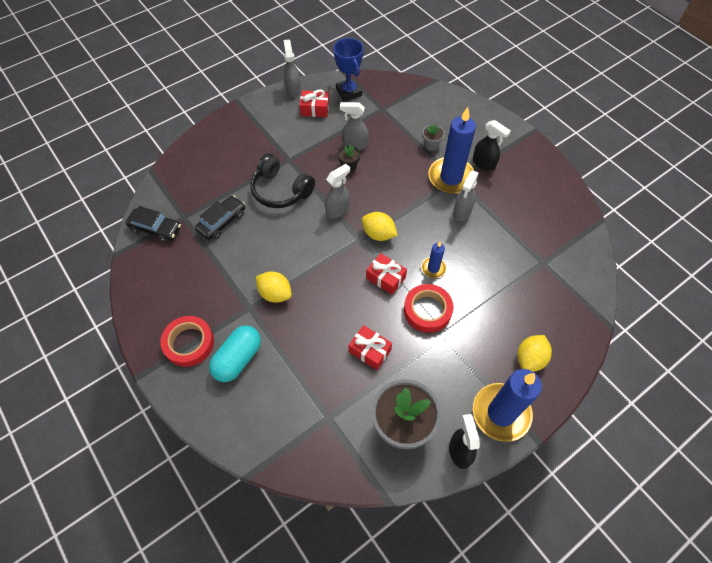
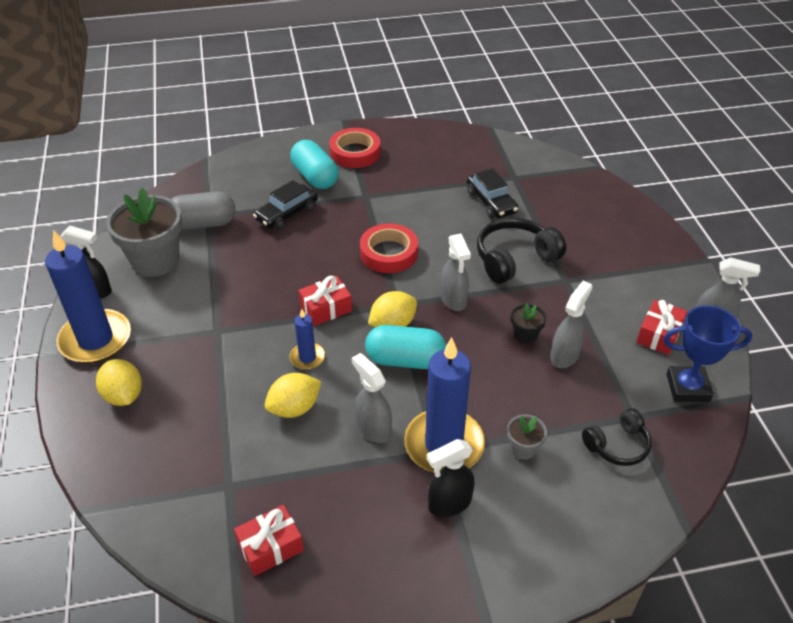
camera: 115 degrees right, 15 degrees down
(156, 229) = (508, 156): black car -> black car (286, 214)
(275, 293) = (369, 217): yellow lemon -> yellow lemon (294, 408)
(340, 416) = (203, 224): none -> grey capsule
(370, 351) = (249, 265): red gift -> red gift (270, 547)
(403, 216) = (405, 360): none -> turquoise capsule
(405, 111) = (617, 445): none -> black headphones
(427, 310) = (257, 328): red tape -> red tape (389, 253)

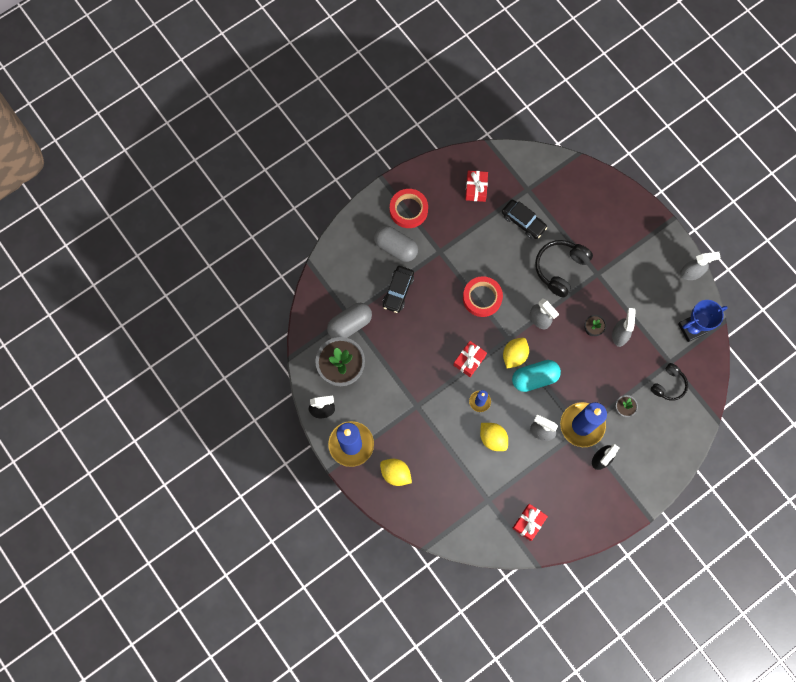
camera: 25 degrees left, 30 degrees up
(294, 408) = (493, 438): yellow lemon -> yellow lemon turned 75 degrees counterclockwise
(315, 177) = (395, 247): turquoise capsule -> grey capsule
(659, 335) = (665, 295): red gift -> red gift (476, 188)

